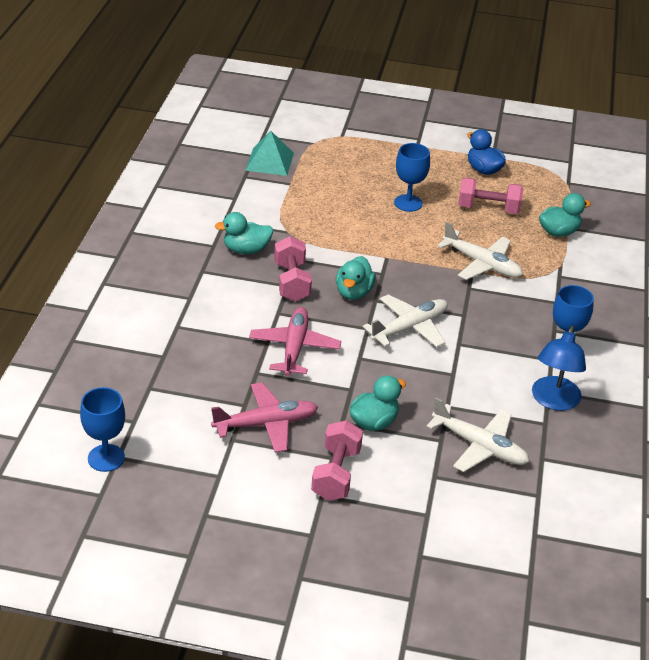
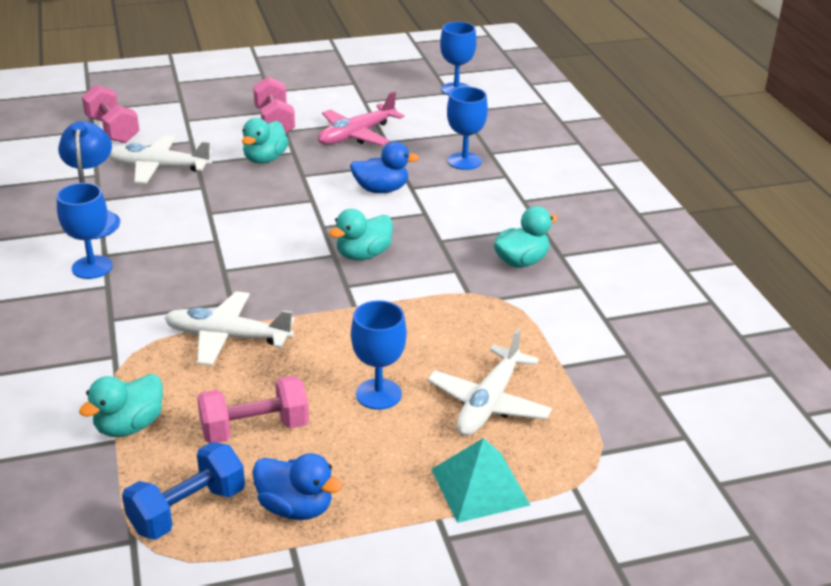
camera: 155 degrees right, 5 degrees down
(196, 354) = (464, 161): none -> blue goblet
(269, 161) = (625, 391): turquoise pyramid -> turquoise pyramid (480, 486)
(291, 282) = (439, 244): pink dumbbell -> pink dumbbell (113, 130)
(294, 348) = (381, 189): pink plane -> blue duck
(353, 292) = (363, 255): turquoise duck -> turquoise duck turned 120 degrees counterclockwise
(409, 328) = (278, 239): white plane -> white plane (489, 402)
(537, 185) = (187, 510): none -> blue dumbbell

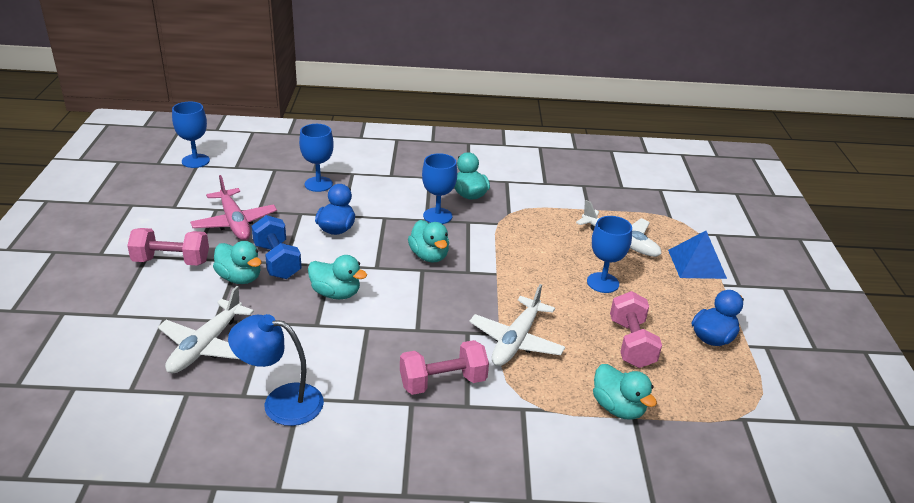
camera: 75 degrees left, 0 degrees up
(92, 267) = (374, 411): blue goblet -> blue goblet (437, 216)
(113, 130) = (89, 371): pink dumbbell -> pink dumbbell (443, 382)
(187, 510) = (714, 387): blue dumbbell -> blue dumbbell (277, 261)
(264, 212) = (336, 293): none -> turquoise duck
(480, 486) = (696, 264): turquoise pyramid -> blue pyramid

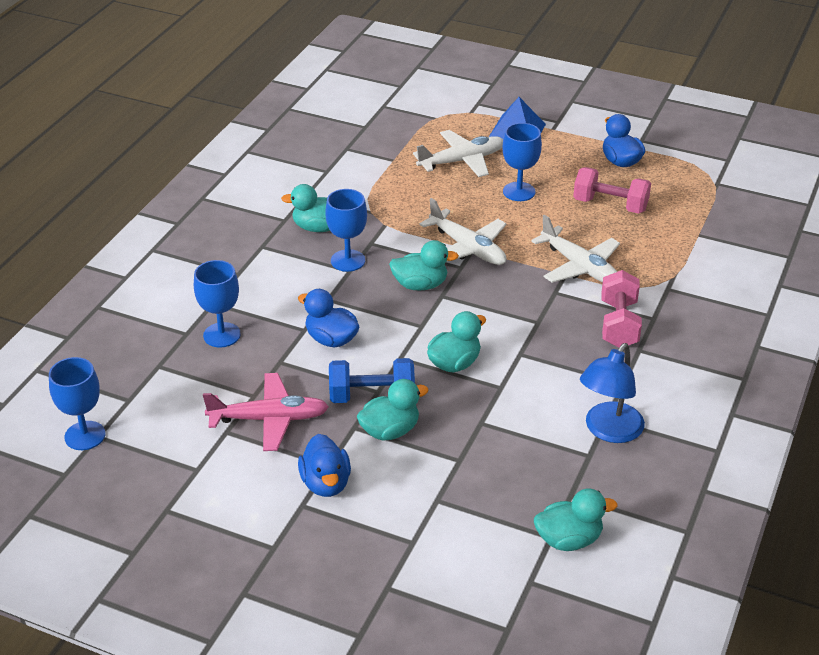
camera: 65 degrees left, 5 degrees up
(171, 261) = (326, 483): pink dumbbell -> blue duck
(206, 345) = (501, 472): white plane -> white plane (467, 248)
(618, 408) = (685, 238): turquoise duck -> turquoise duck (568, 540)

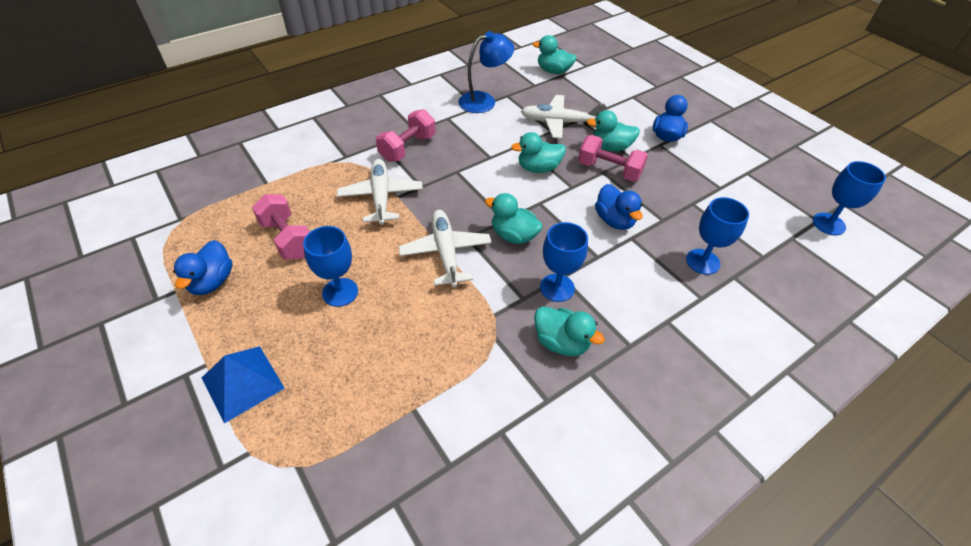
camera: 150 degrees left, 10 degrees up
(268, 419) = (687, 183): pink plane -> none
(372, 396) = (609, 170): blue dumbbell -> pink dumbbell
(461, 161) = (347, 365): white plane -> white plane (559, 122)

